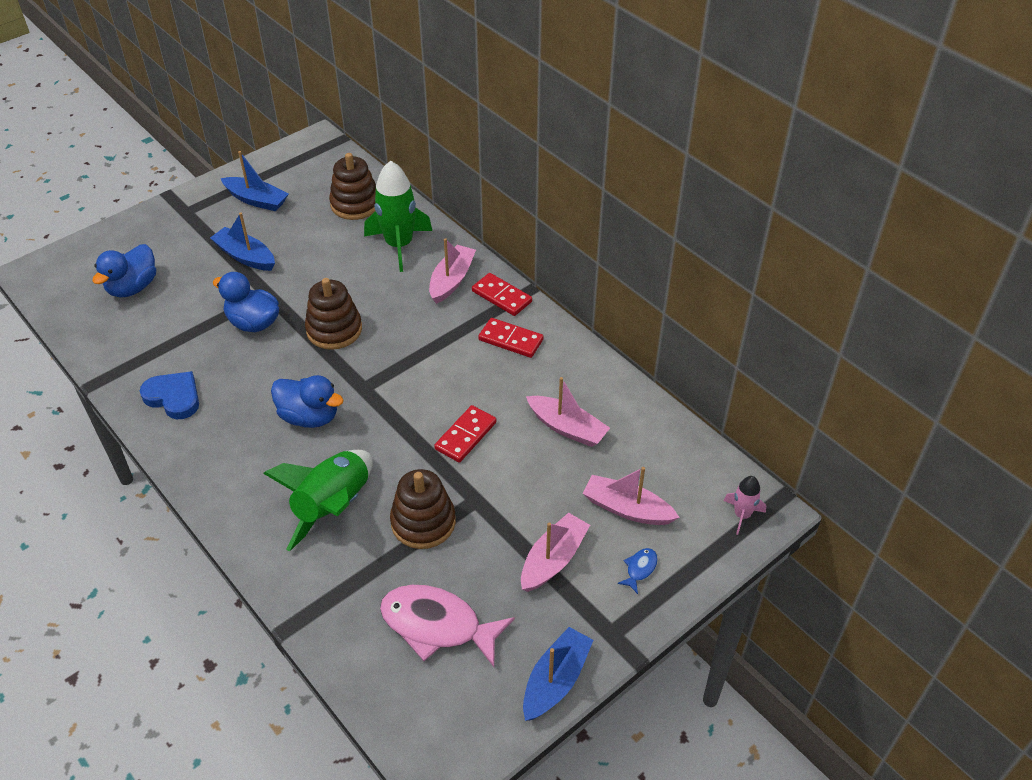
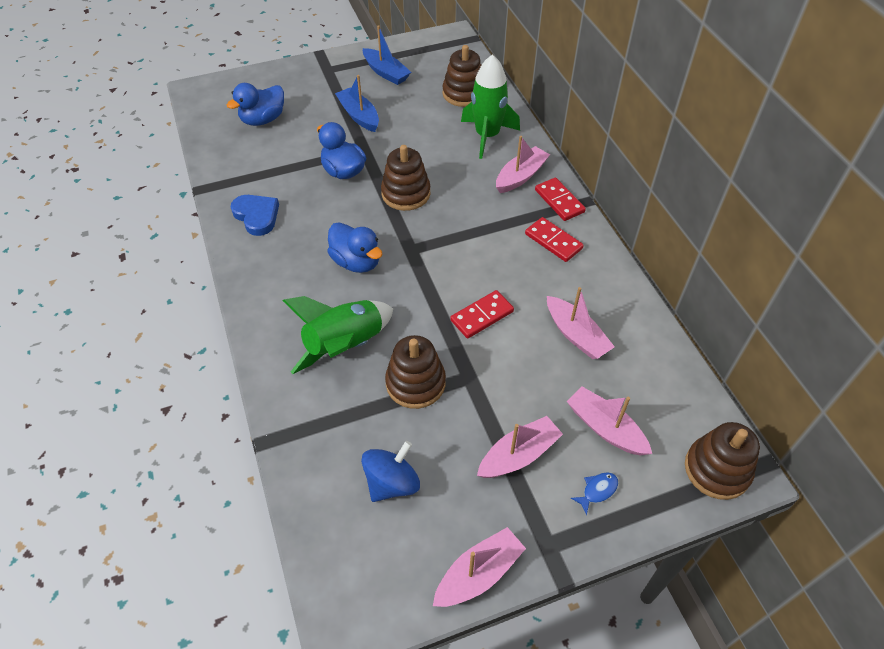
camera: 20 degrees right, 5 degrees up
(437, 625) = (392, 483): pink fish -> blue spinning top
(555, 680) = (478, 573): blue boat -> pink boat
(742, 515) = (717, 469): pink rocket -> brown stacking toy

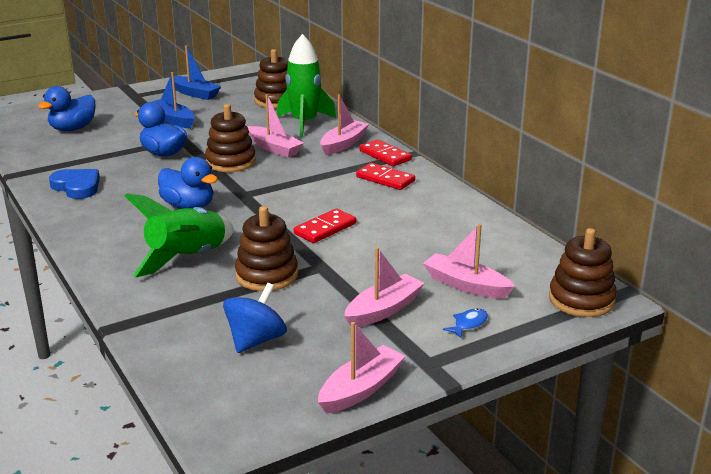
camera: 10 degrees left, 25 degrees down
(576, 335) = (422, 232): pink boat -> pink boat (274, 148)

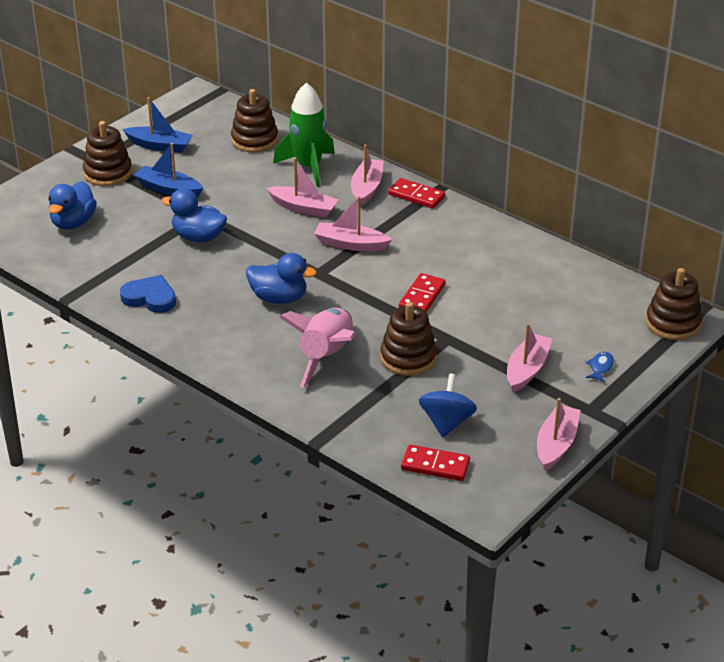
camera: 20 degrees left, 10 degrees up
(187, 259) = (326, 356): green rocket -> pink rocket
(230, 162) = (275, 235): brown stacking toy -> brown stacking toy (108, 173)
(385, 179) = (436, 226): red domino -> red domino (435, 465)
(466, 285) = (577, 330): pink boat -> pink boat (350, 244)

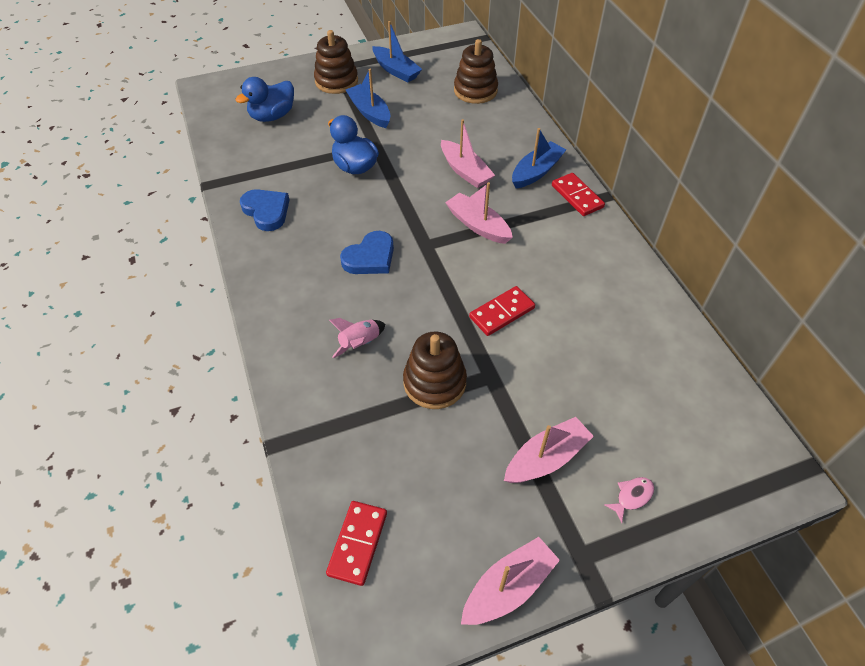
camera: 30 degrees right, 15 degrees up
(279, 298) = (370, 257): blue duck -> blue heart
(308, 167) = (500, 132): green rocket -> none
(326, 356) = (360, 343): pink rocket -> pink rocket, size x0.50
(366, 188) = (536, 172): pink boat -> blue boat
(435, 465) = (358, 543): red domino -> red domino turned 60 degrees clockwise
(446, 422) = (412, 488): blue spinning top -> none
(600, 367) = (632, 497): blue fish -> pink fish
(673, 323) = (758, 474): brown stacking toy -> none

